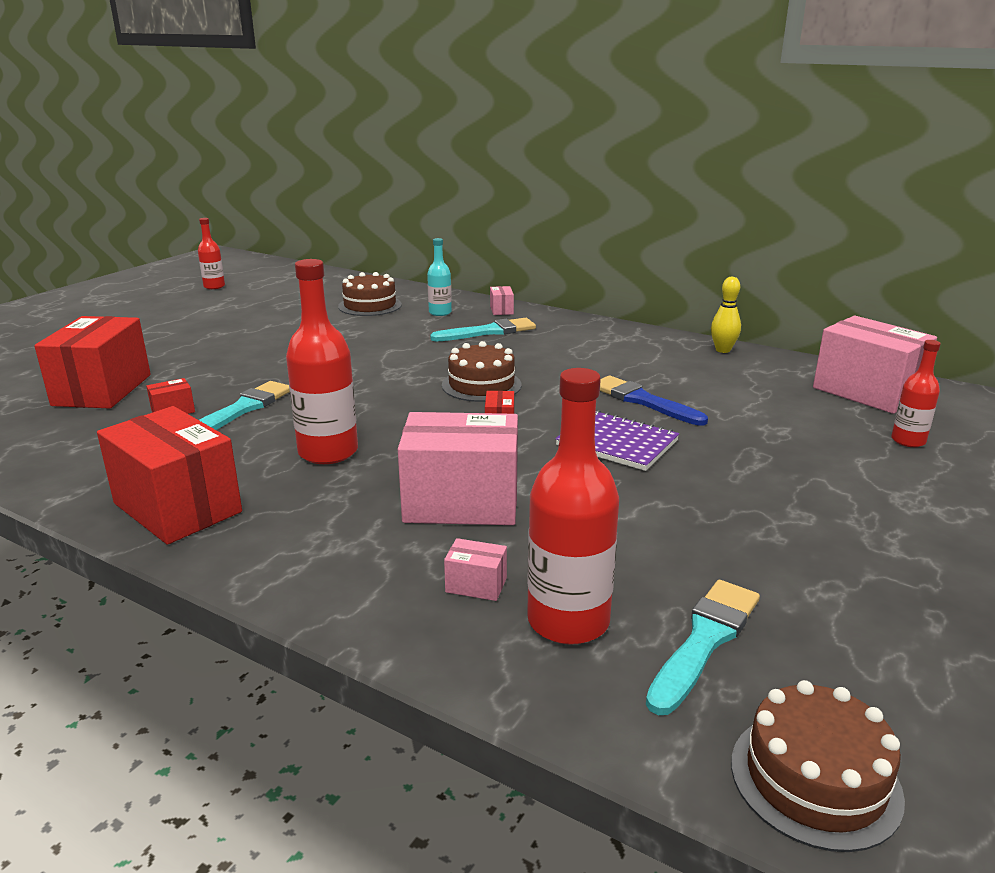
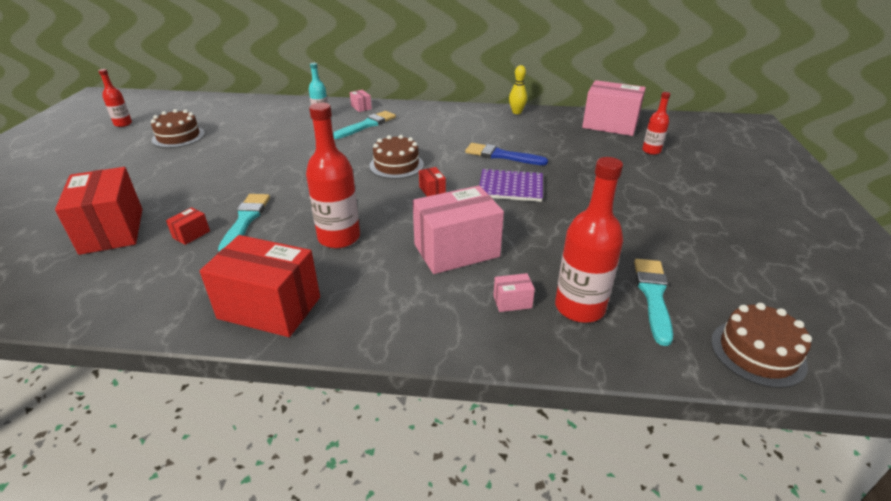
camera: 25 degrees left, 10 degrees up
(370, 305) = (265, 119): brown cake -> brown cake (178, 137)

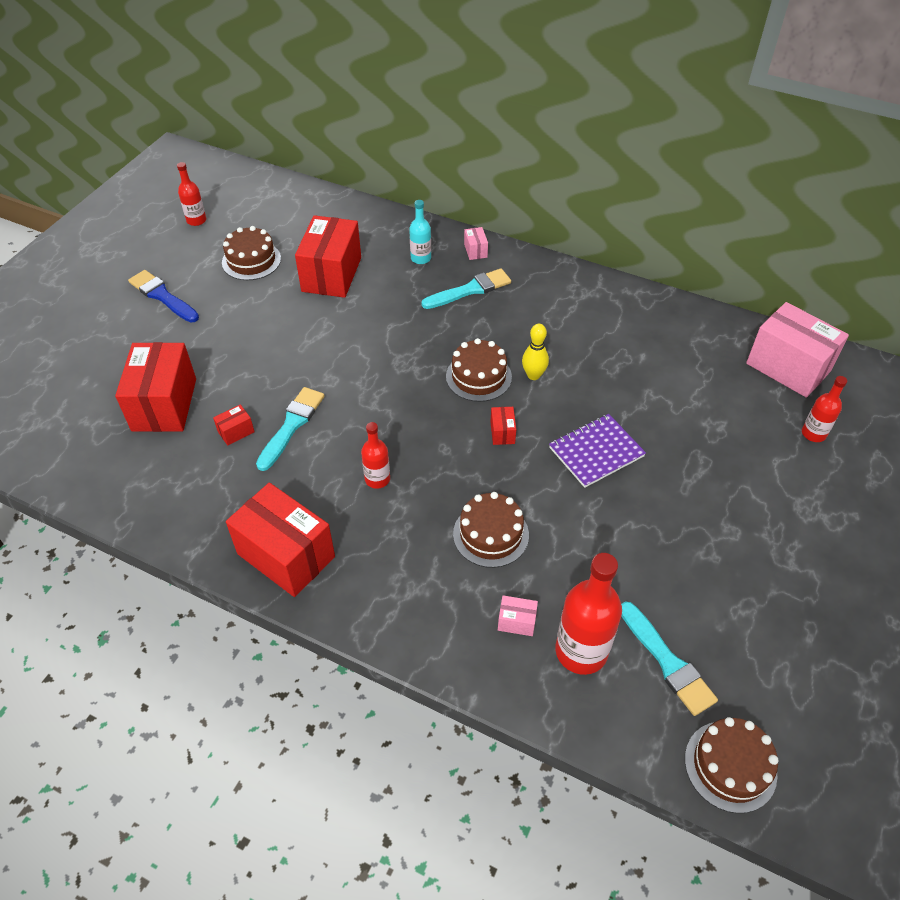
camera: 20 degrees right, 15 degrees up
(251, 134) = (331, 274): none -> red box
(339, 237) = (377, 479): red bottle -> red bottle, size x0.56
(456, 250) = (491, 534): pink box -> brown cake
(501, 155) = (612, 392): blue brush -> blue brush (162, 296)
(510, 187) = (596, 452): purple notebook -> purple notebook turned 60 degrees counterclockwise
(516, 112) = (673, 309): yellow bowling pin -> yellow bowling pin (533, 375)
(653, 296) = (667, 662): turquoise brush -> turquoise brush turned 120 degrees clockwise

